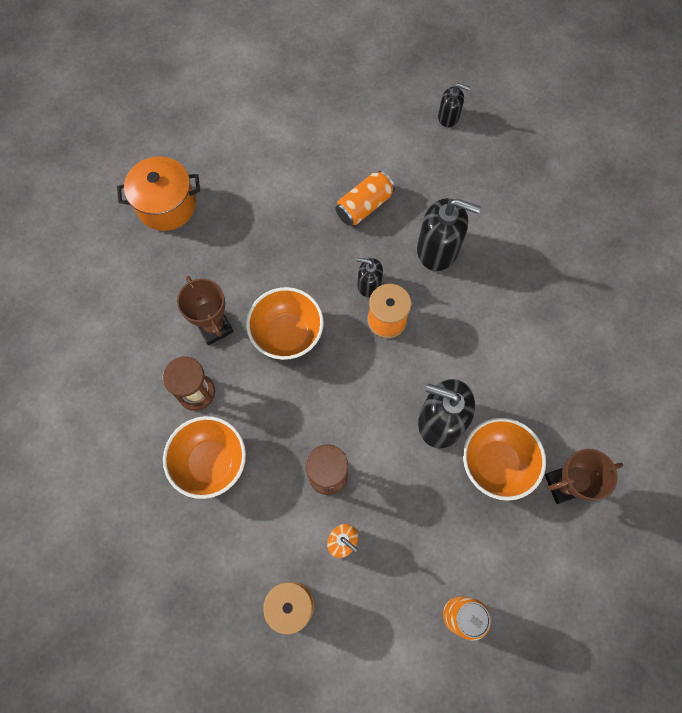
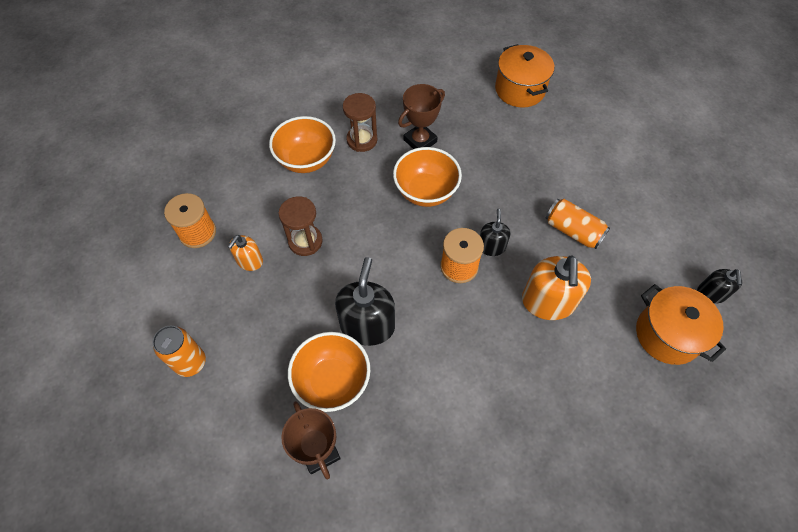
camera: 80 degrees right, 10 degrees down
(438, 249) = (548, 302): black soap dispenser -> orange soap dispenser
(483, 163) = (667, 335): none -> orange pot

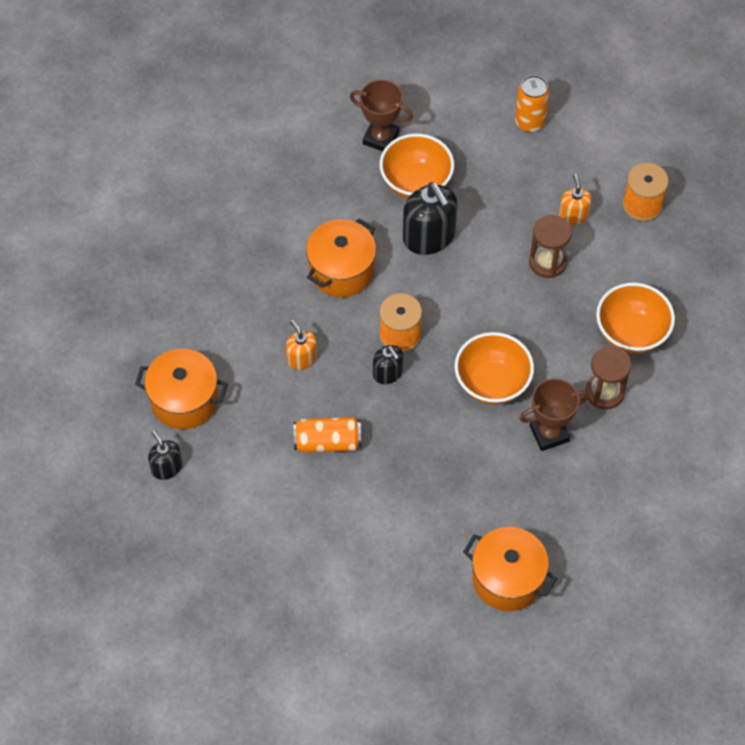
camera: 140 degrees right, 0 degrees up
(420, 141) = (549, 433): brown trophy -> brown trophy turned 60 degrees clockwise
(461, 349) = (341, 271): none -> orange pot
(548, 302) = (302, 358): orange soap dispenser -> orange soap dispenser, size x0.55

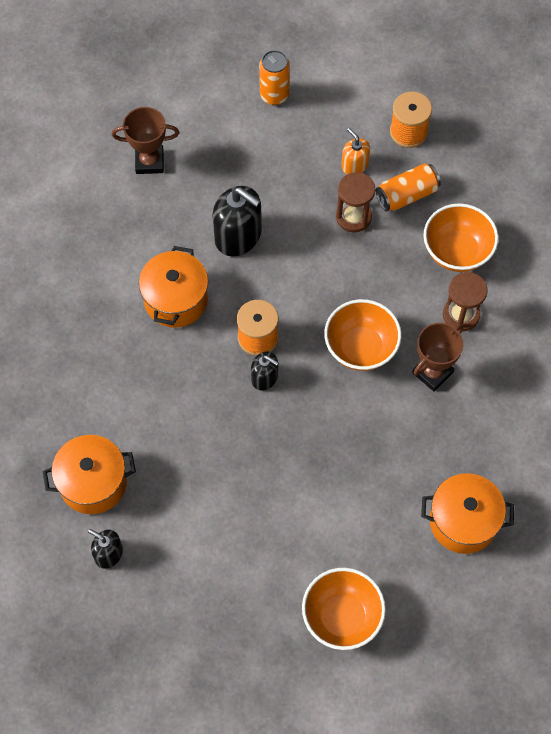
camera: 25 degrees left, 5 degrees up
(302, 358) = (180, 397): orange soap dispenser -> none
(327, 442) = (243, 465): orange can -> orange can (407, 195)
(416, 183) = (202, 191): orange bowl -> orange bowl (342, 617)

